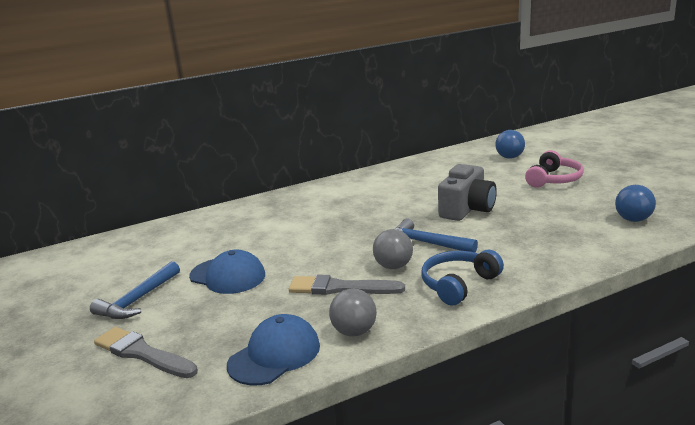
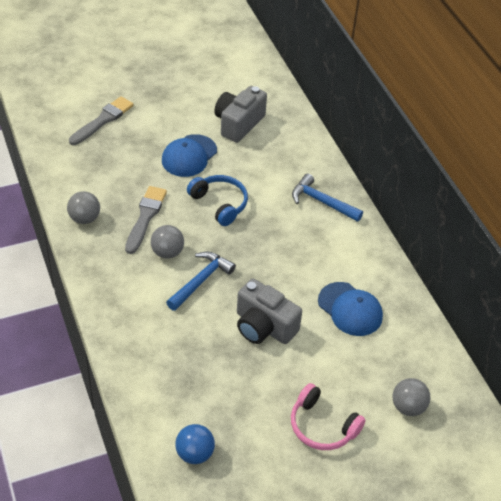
camera: 90 degrees right, 25 degrees up
(138, 300) = (171, 112): blue hammer -> blue hammer (321, 202)
(171, 254) = (238, 123): none -> grey camera
(274, 355) = (75, 179): blue cap -> blue cap (350, 309)
(458, 284) = (124, 286): blue headphones -> blue headphones (220, 204)
(509, 157) = (408, 407): blue ball -> grey ball

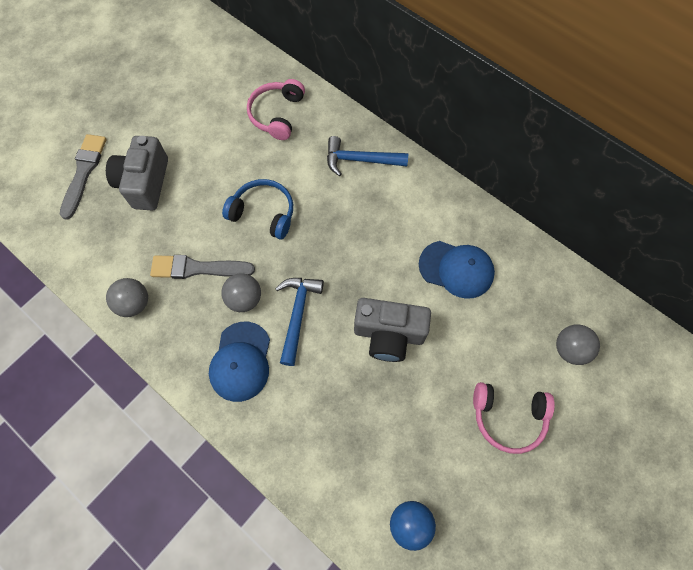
camera: 25 degrees left, 20 degrees up
(145, 217) = (197, 268): grey brush -> grey brush turned 75 degrees counterclockwise
(189, 156) = (200, 171): blue cap -> blue cap (241, 361)
(238, 123) = (227, 109): grey camera -> grey camera (145, 183)
(275, 143) = (277, 114): none -> pink headphones

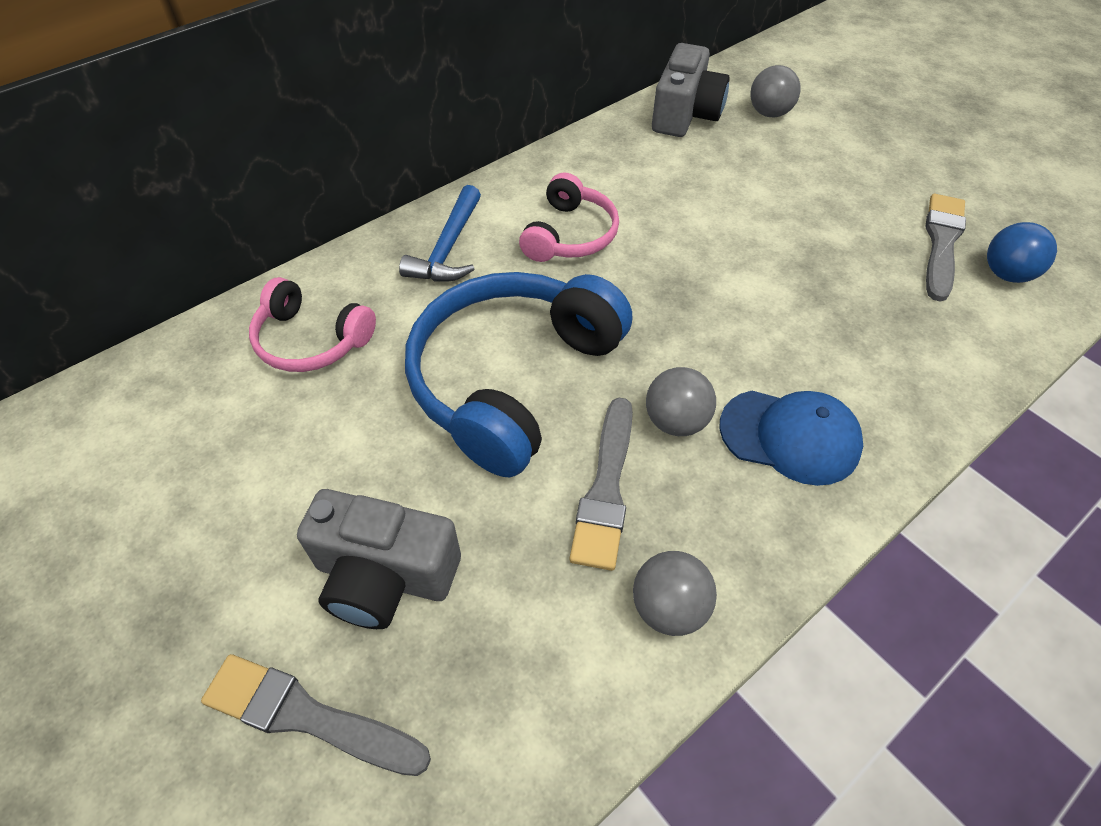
camera: 80 degrees left, 15 degrees down
(263, 213) = (512, 379): blue headphones -> blue headphones, size x1.82
(297, 314) = (709, 354): blue hammer -> none
(389, 334) = (746, 257): grey camera -> grey camera (685, 115)
(435, 477) = (941, 243): none -> grey brush
(456, 269) = (653, 181): blue cap -> none
(508, 417) = (856, 172): pink headphones -> pink headphones (570, 235)

